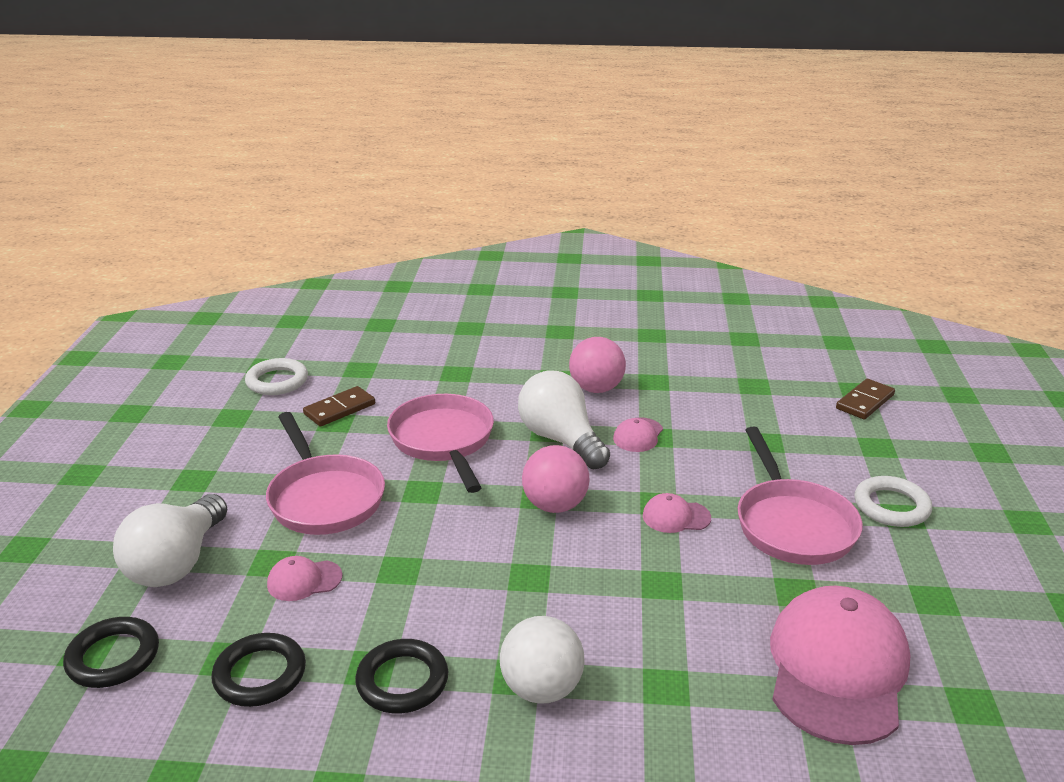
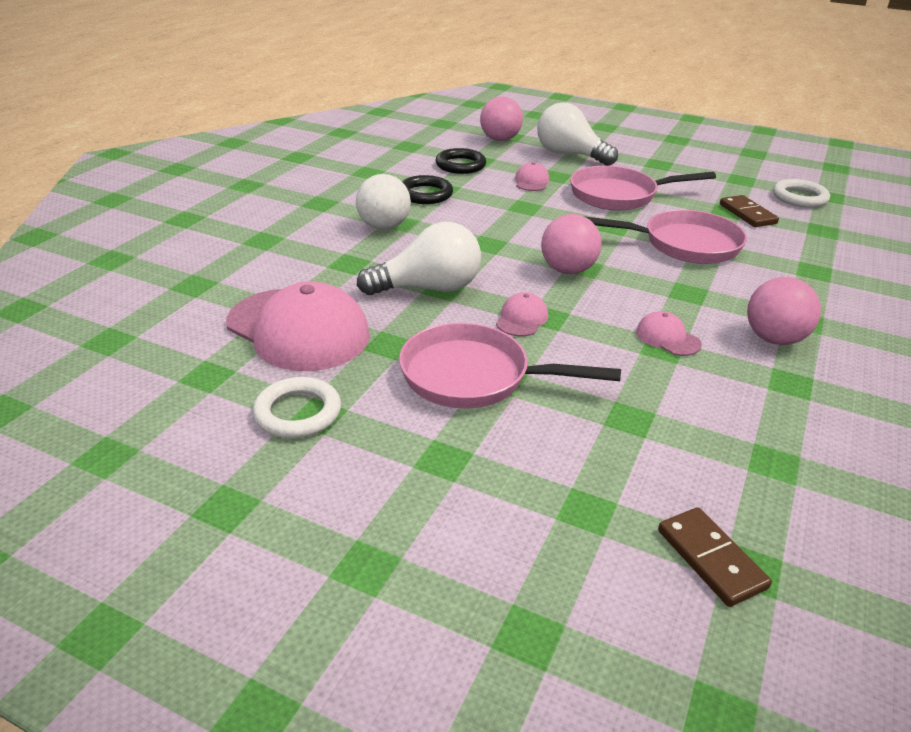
camera: 110 degrees right, 5 degrees up
(113, 657) = (500, 140): black ring -> pink ball
(560, 440) = (671, 295): white light bulb -> white light bulb (428, 288)
(891, 506) = (462, 458): white ring -> white ring (298, 413)

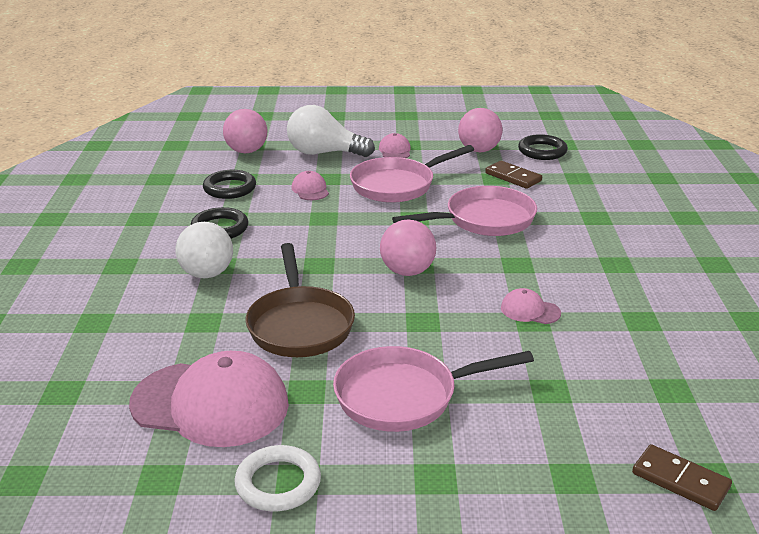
camera: 25 degrees left, 5 degrees down
(428, 288) = (300, 325): white light bulb -> brown pan
(522, 319) = (403, 329): pink cap -> pink cap (395, 150)
(774, 339) = (606, 287): pink ball -> pink ball (479, 150)
(799, 197) = (542, 151): white ring -> black ring

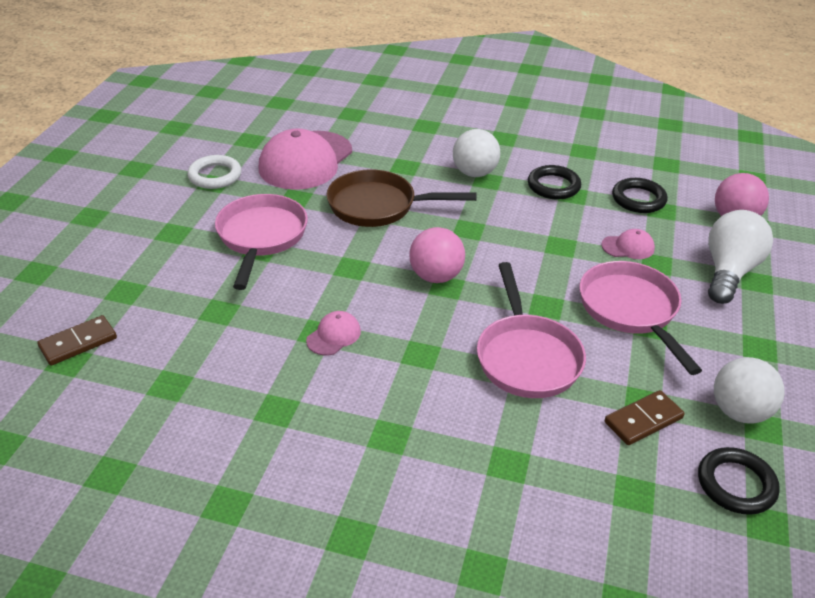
camera: 105 degrees right, 10 degrees up
(395, 150) = (737, 330): pink cap -> none
(479, 150) = (739, 412): pink ball -> white ball

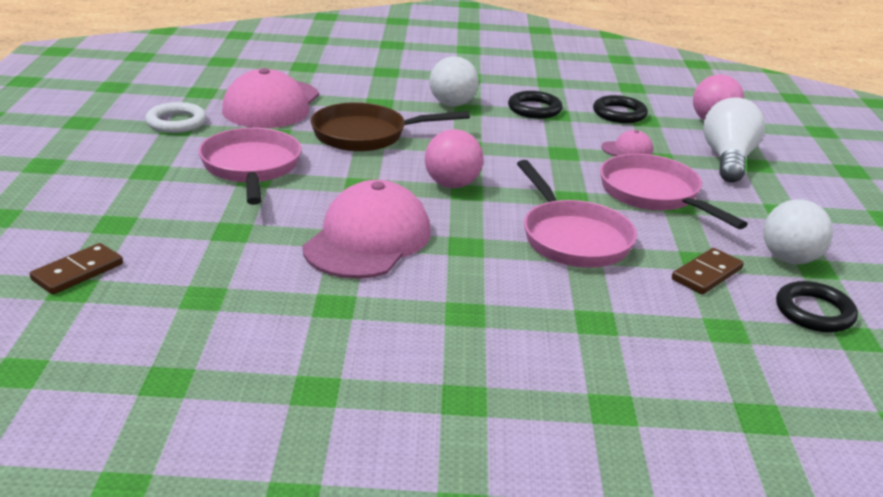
camera: 15 degrees left, 10 degrees down
(334, 336) = (368, 240): pink cap -> pink cap, size x2.30

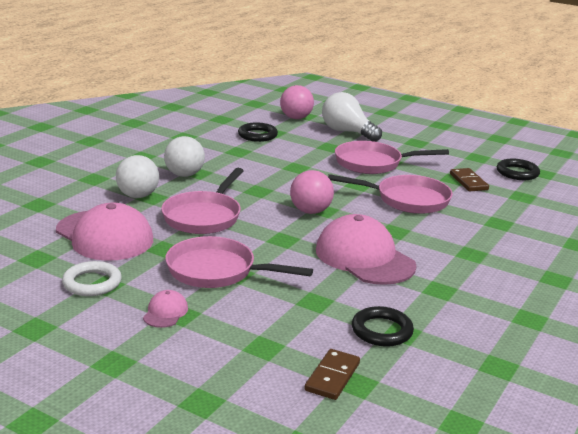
camera: 60 degrees left, 5 degrees down
(77, 272) = (332, 377): brown domino -> brown domino turned 45 degrees clockwise
(366, 135) = (204, 216): brown pan -> pink pan
(534, 109) = (223, 154): black ring -> black ring (382, 331)
(627, 149) = (309, 150): pink cap -> pink cap (165, 312)
(789, 259) = (466, 159): white ball -> white ball (138, 196)

